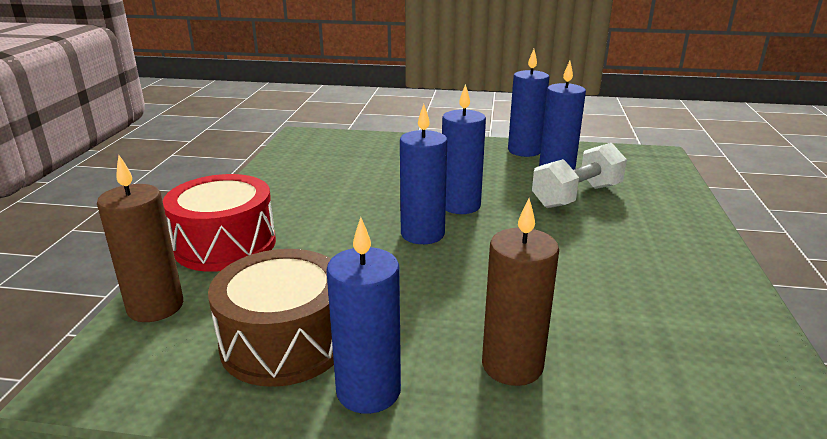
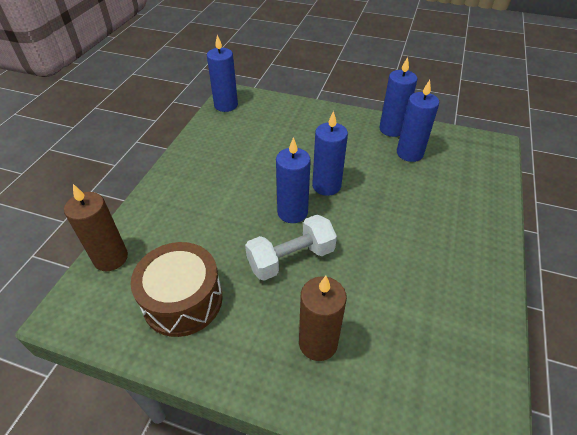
camera: 10 degrees right, 20 degrees up
(225, 244) = (161, 206): red drum -> none
(368, 391) = (224, 349): blue candle -> blue candle (226, 105)
(577, 196) = (415, 185): white dumbbell -> white dumbbell (291, 258)

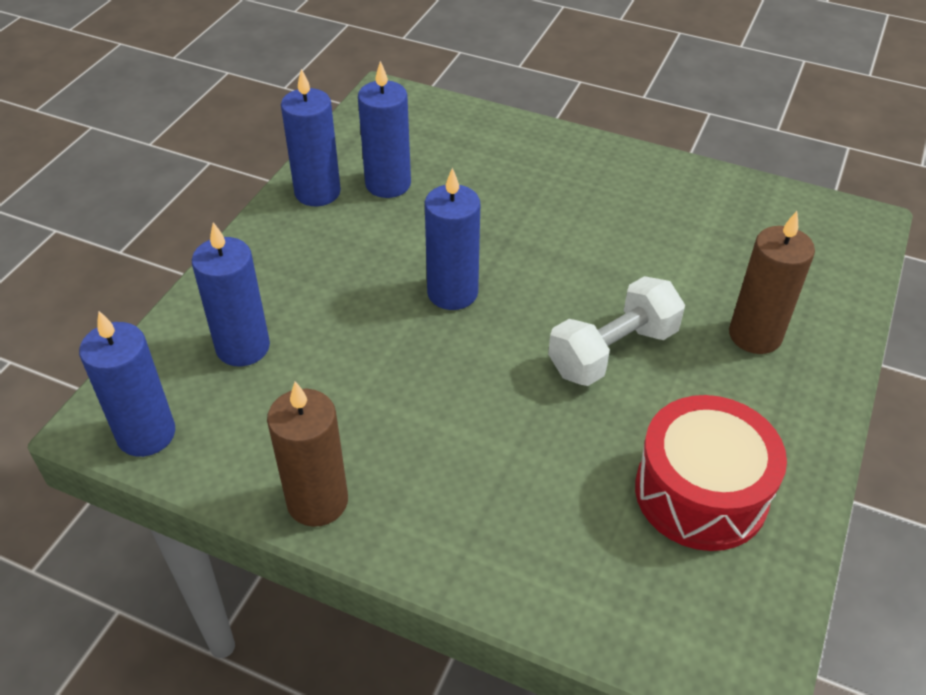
camera: 85 degrees left, 0 degrees up
(111, 258) = (614, 618): brown candle -> brown candle (317, 501)
(183, 300) = (701, 492): brown drum -> red drum
(291, 258) = (613, 351): white dumbbell -> white dumbbell turned 75 degrees clockwise
(292, 212) = (512, 342): blue candle -> blue candle (243, 347)

